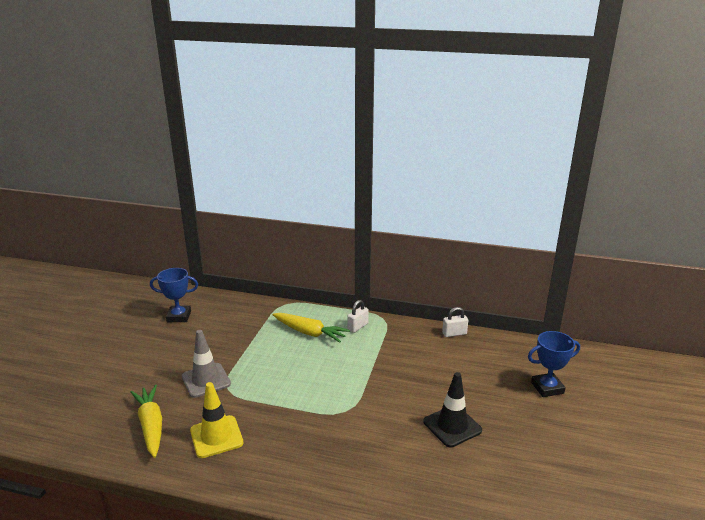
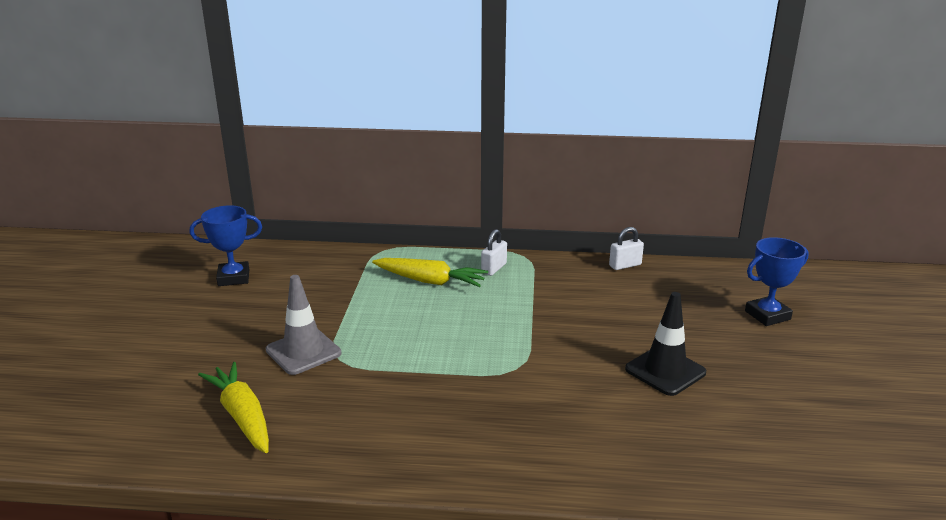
camera: 10 degrees left, 0 degrees up
(216, 437) = (345, 419): yellow traffic cone -> none

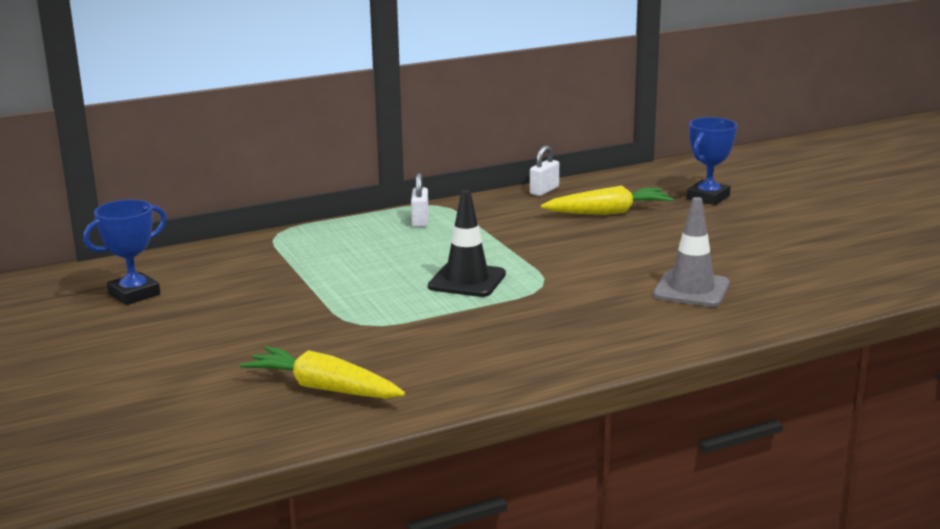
camera: 30 degrees left, 5 degrees down
(303, 352) = (314, 328): grey traffic cone -> grey traffic cone (691, 290)
(430, 281) = (368, 245): yellow carrot -> yellow carrot (608, 212)
(665, 371) = (671, 254): black traffic cone -> black traffic cone (467, 280)

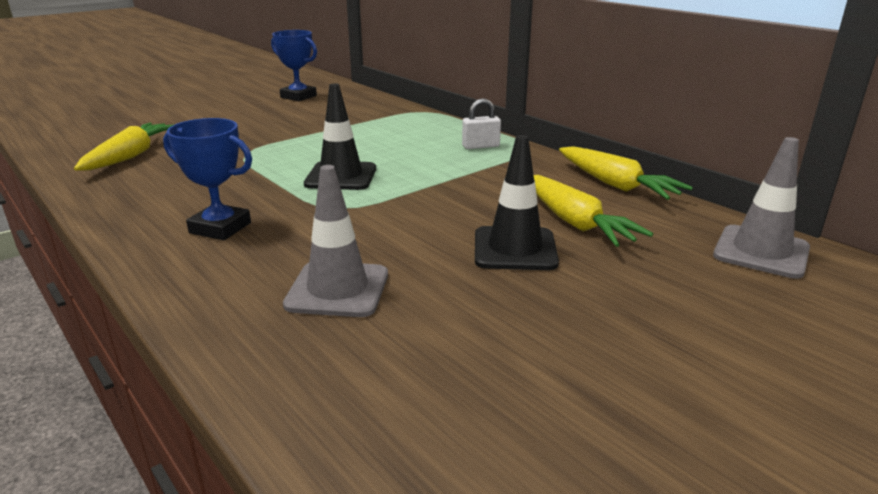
camera: 75 degrees right, 5 degrees up
(544, 190) = (615, 185): white padlock -> yellow carrot
(645, 234) = (515, 249): none -> black traffic cone
(670, 176) = (761, 252): none -> grey traffic cone
(708, 197) = (702, 285): blue trophy -> blue trophy (220, 228)

